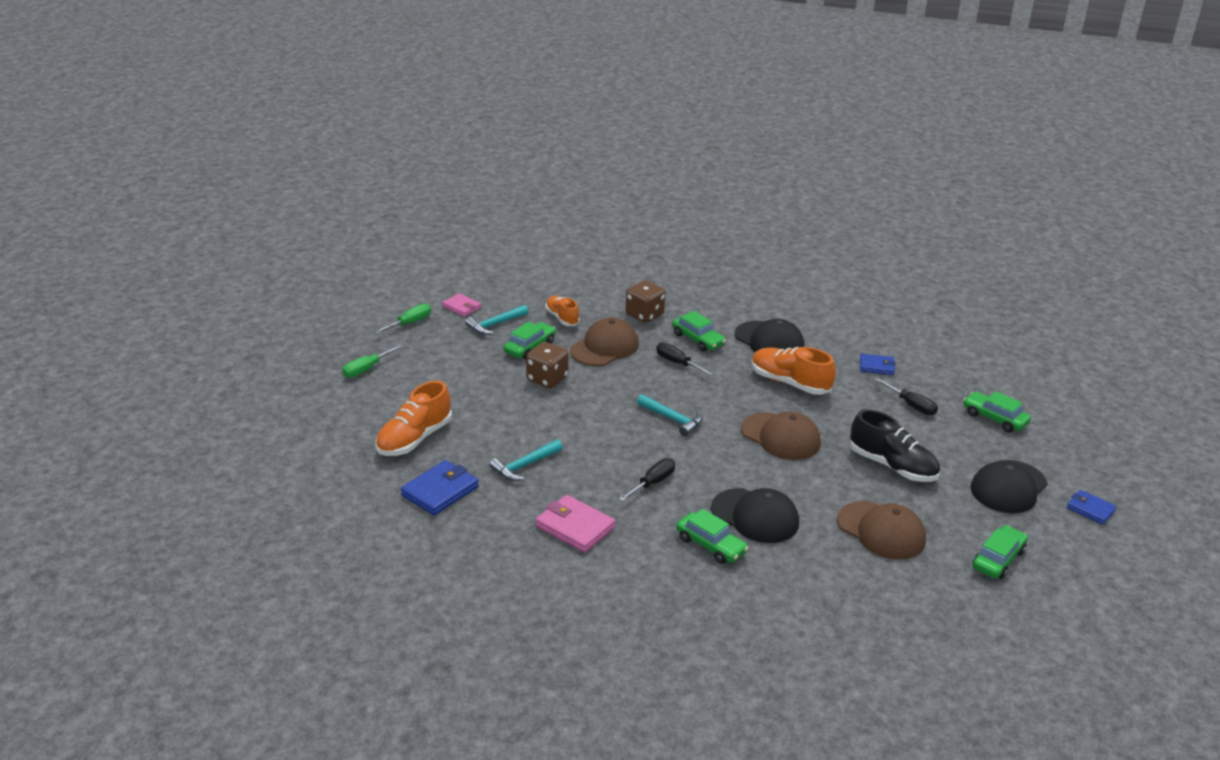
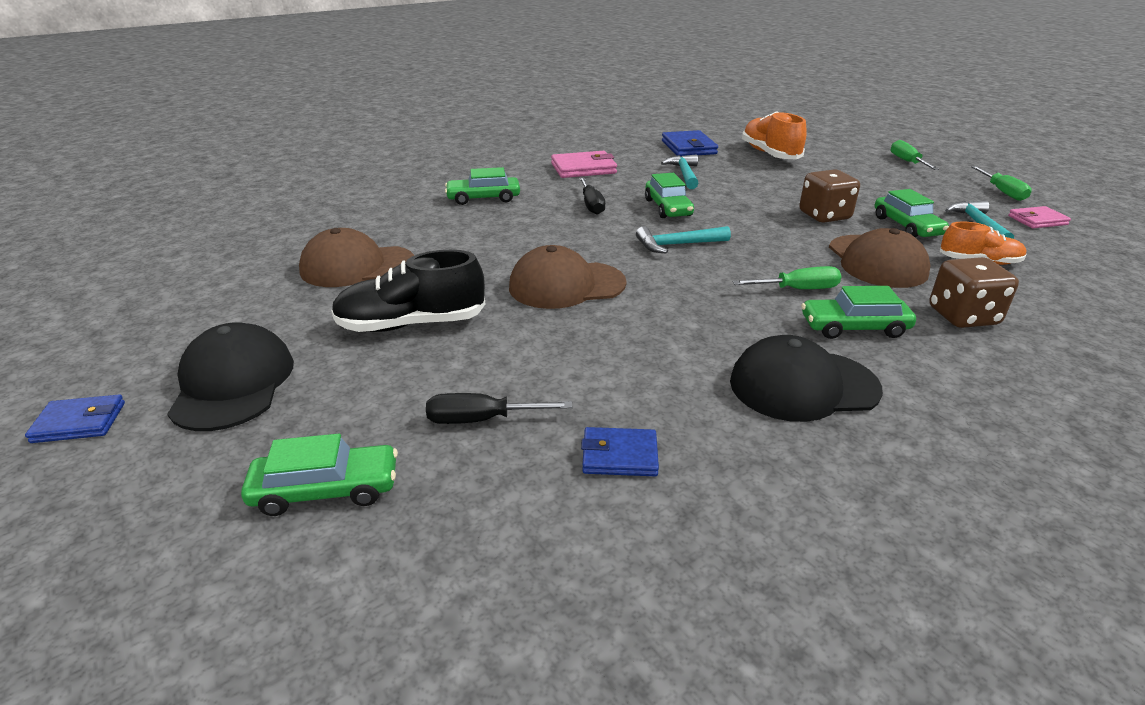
camera: 130 degrees right, 0 degrees up
(677, 363) = (797, 289): black screwdriver -> green screwdriver
(755, 516) = (481, 225): black cap -> none
(789, 383) = (666, 345): orange shoe -> none
(876, 366) = (619, 456): blue wallet -> blue wallet turned 45 degrees clockwise
(998, 559) = (206, 302): green car -> green car (668, 208)

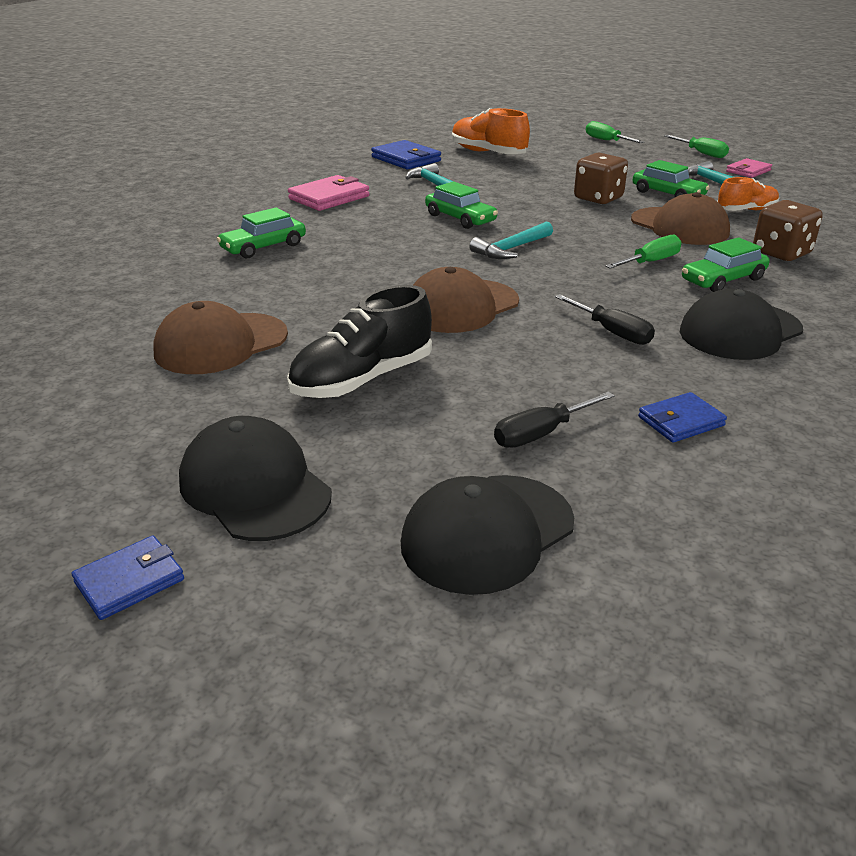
camera: 30 degrees left, 0 degrees up
(326, 490) = (487, 533): green car -> black cap
(591, 205) = (385, 230): black screwdriver -> black screwdriver (612, 332)

